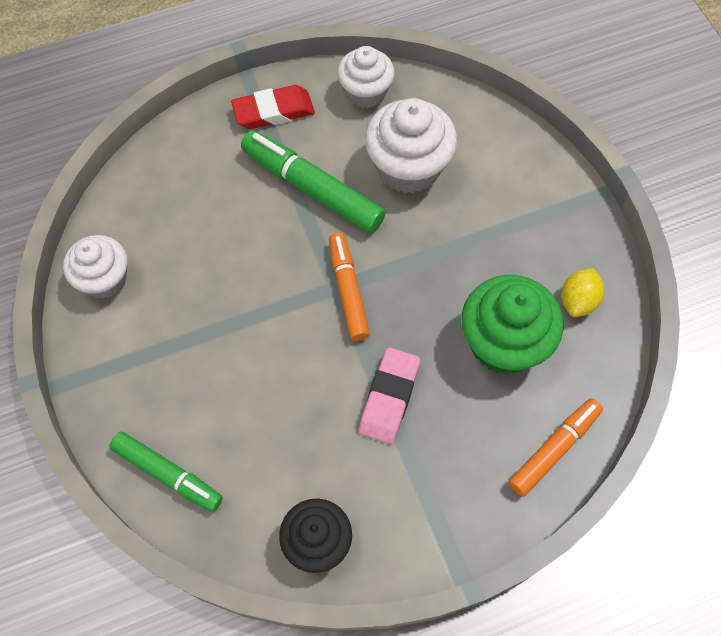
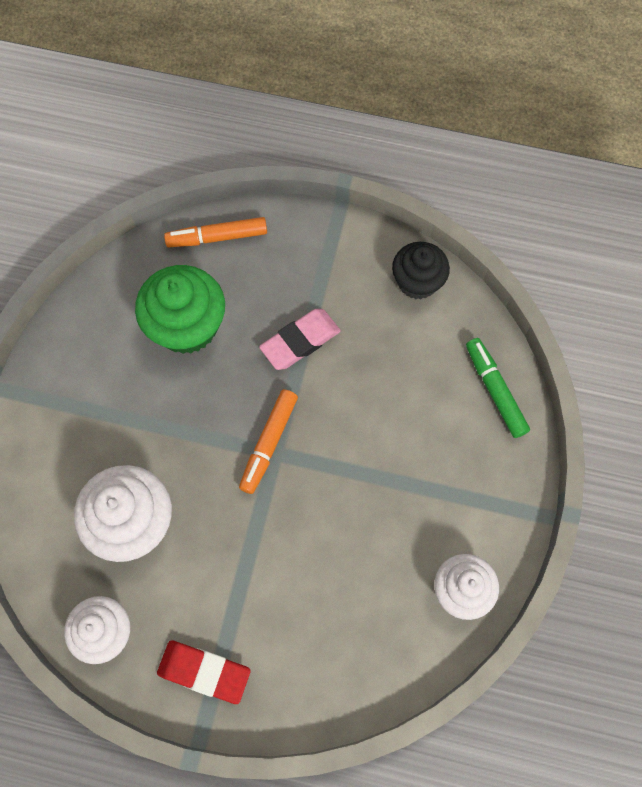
camera: 145 degrees left, 5 degrees up
(312, 188) = (229, 559): green marker -> none
(578, 301) = (106, 320): yellow lemon -> none

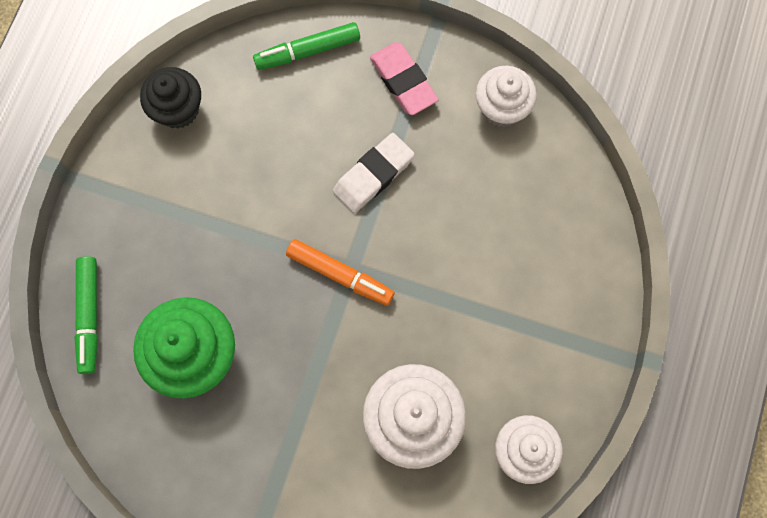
camera: 85 degrees left, 5 degrees up
(204, 672) = (566, 352): red eraser -> none
(217, 237) = (89, 316): orange marker -> green marker
(300, 341) = (230, 234): pink eraser -> pink eraser (403, 81)
(372, 465) = (373, 175): none -> white eraser

